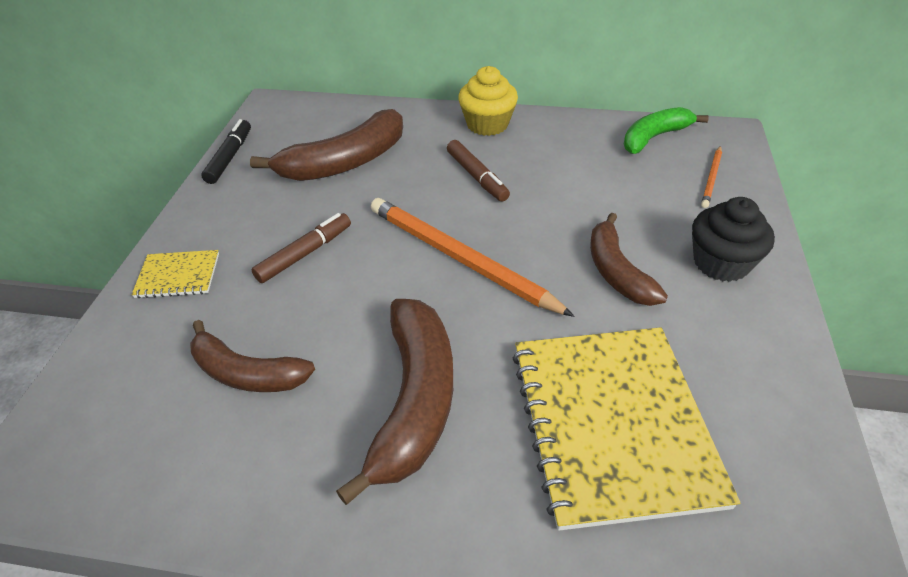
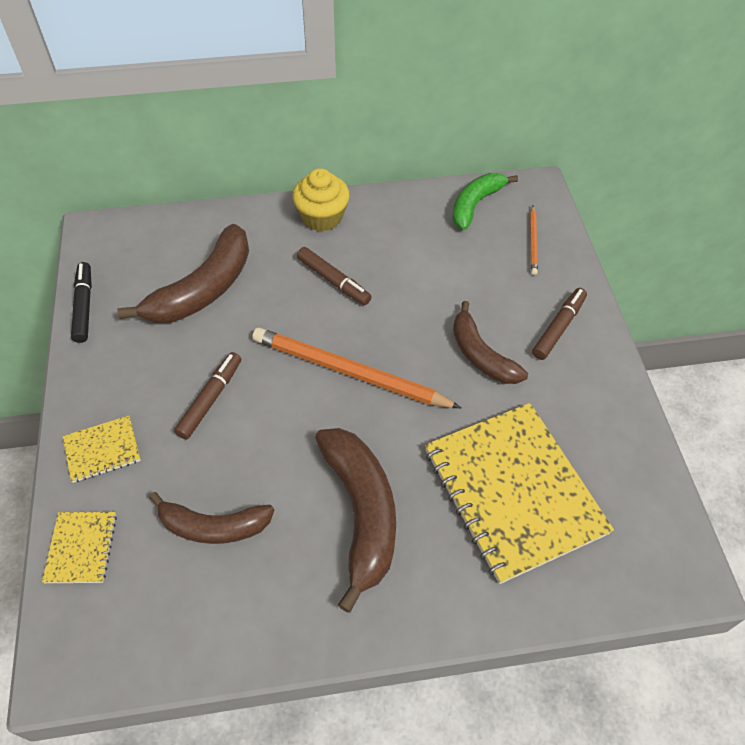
camera: 20 degrees left, 10 degrees up
(106, 360) = (81, 548): none -> yellow notebook
(721, 263) = (558, 328): black cupcake -> brown marker

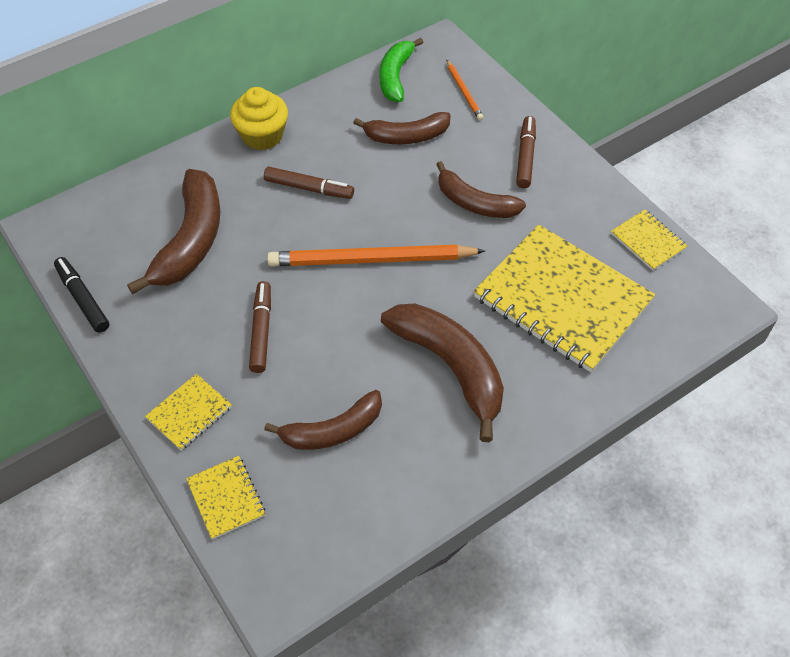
camera: 25 degrees left, 0 degrees up
(452, 265) = (406, 136): none -> brown banana
(641, 467) = (648, 241): none -> yellow notebook

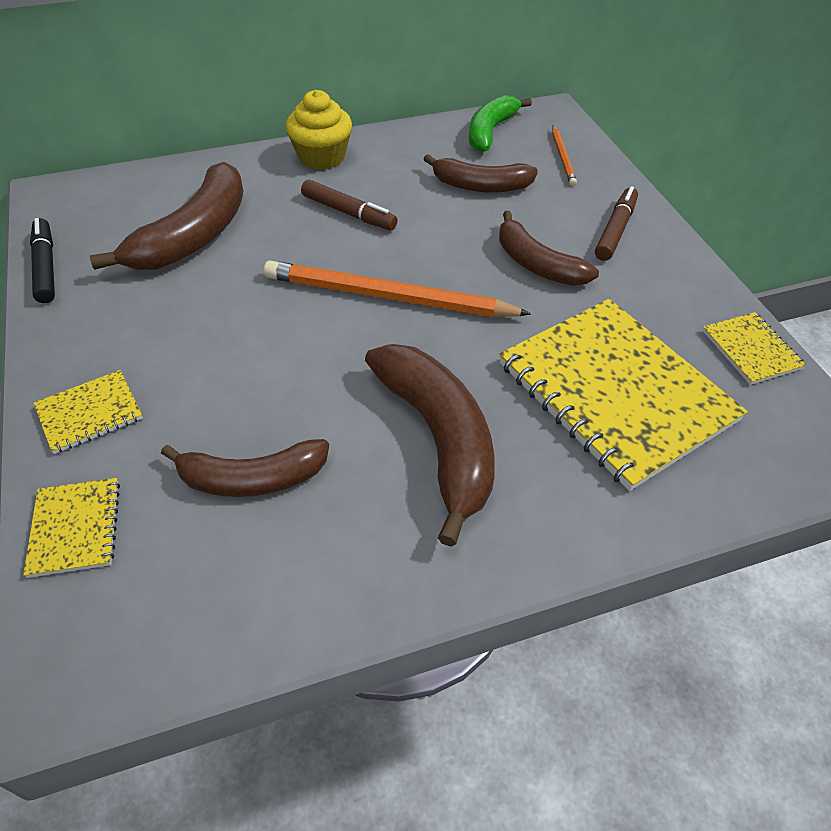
camera: 15 degrees right, 5 degrees down
(261, 331) = (223, 343): brown marker -> none

